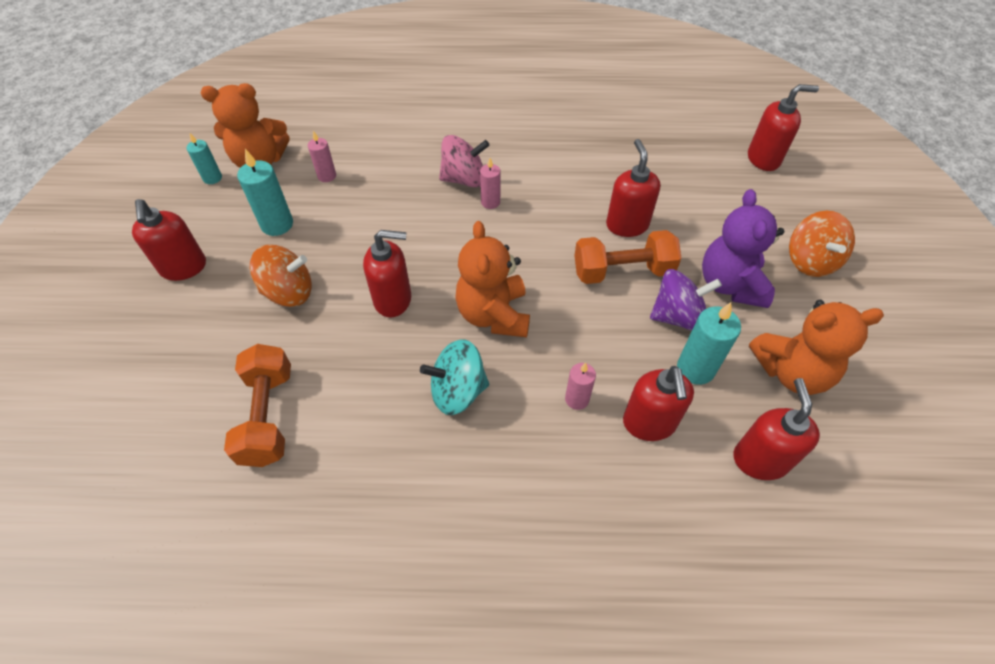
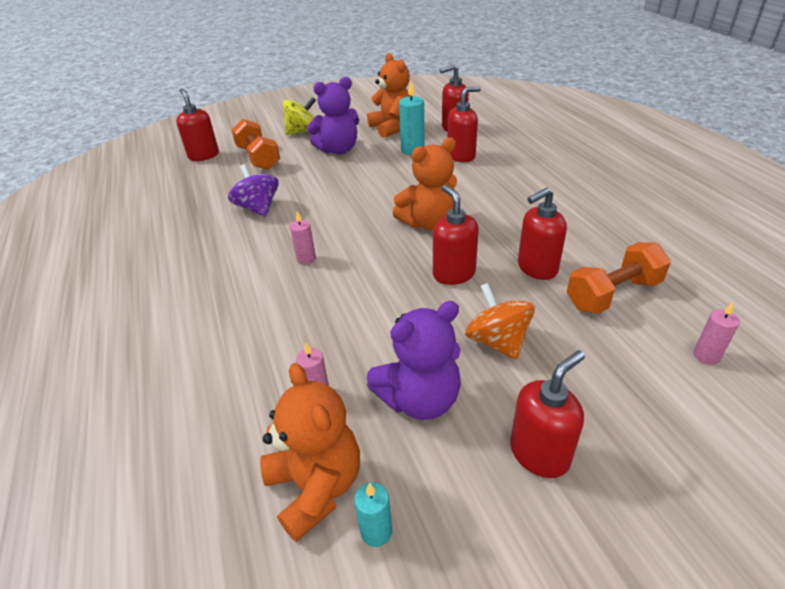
camera: 110 degrees left, 15 degrees down
(277, 224) = (419, 399): turquoise candle -> purple teddy bear
(457, 391) = (504, 218): turquoise spinning top -> none
(464, 179) = (280, 284): pink spinning top -> none
(577, 399) = (467, 178): pink candle -> pink candle (706, 356)
(622, 271) = (350, 184): orange dumbbell -> orange dumbbell (258, 158)
(627, 225) = (301, 191): red soap dispenser -> red soap dispenser (536, 268)
(677, 316) = (377, 161): purple spinning top -> purple spinning top (258, 208)
(810, 261) = (302, 132): orange spinning top -> yellow spinning top

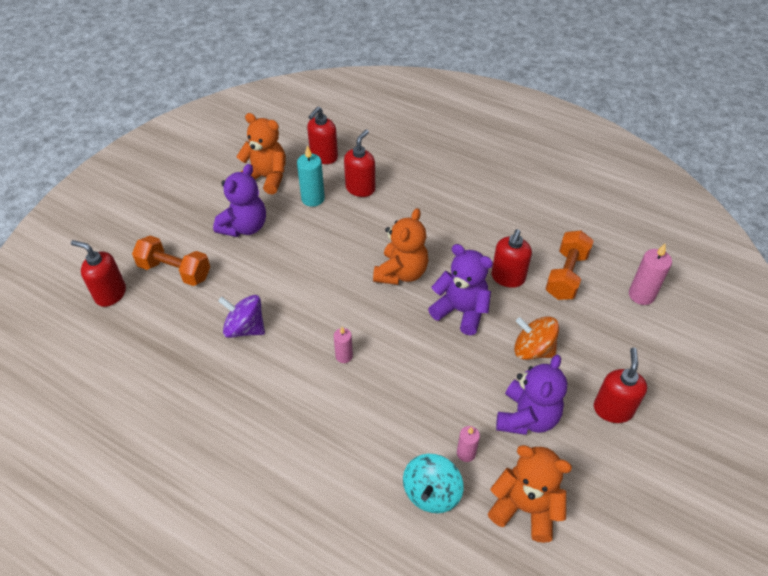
camera: 40 degrees left, 10 degrees up
(243, 407) = (431, 493): none -> turquoise spinning top
(302, 132) = (182, 218): yellow spinning top -> none
(376, 531) = (577, 507): turquoise candle -> none
(453, 274) = (461, 311): red soap dispenser -> purple teddy bear
(706, 356) = (641, 295): pink candle -> pink candle, size x1.61

